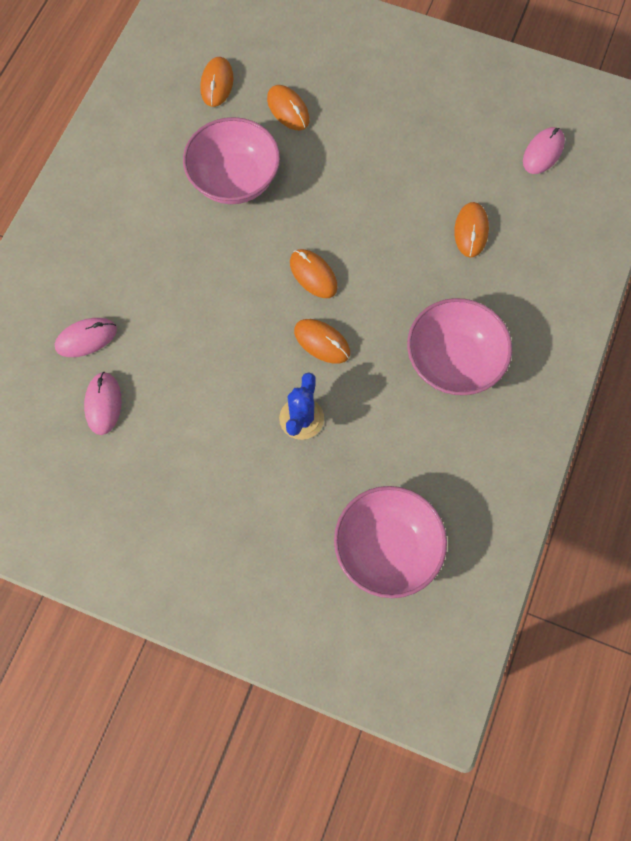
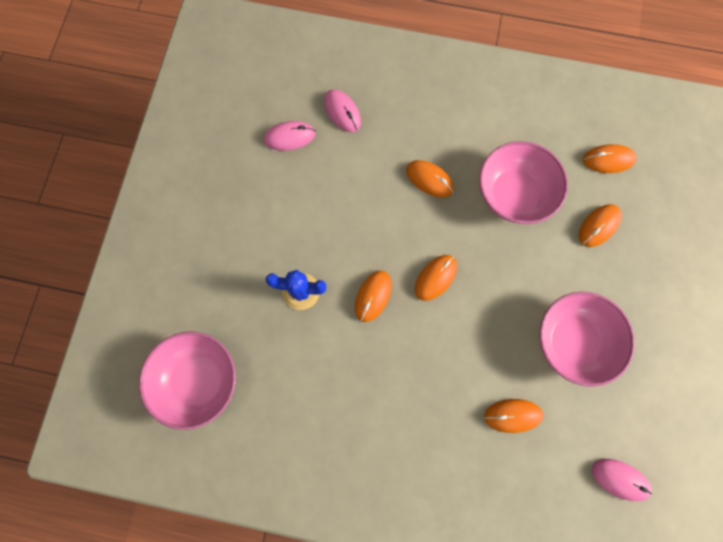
camera: 80 degrees right, 5 degrees up
(197, 259) = (429, 179): none -> orange mouse
(453, 361) = (376, 415): pink bowl -> pink bowl (572, 341)

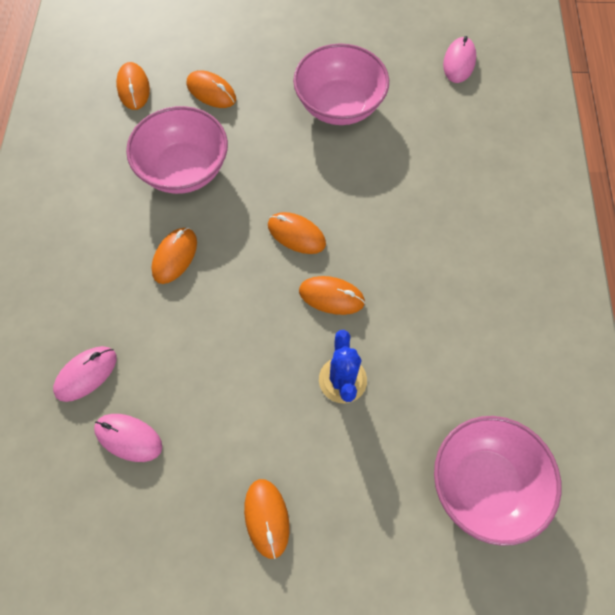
camera: 100 degrees left, 10 degrees down
(289, 137) = (128, 438): pink mouse -> pink mouse turned 45 degrees counterclockwise
(512, 415) = (427, 148): orange mouse -> orange mouse (267, 518)

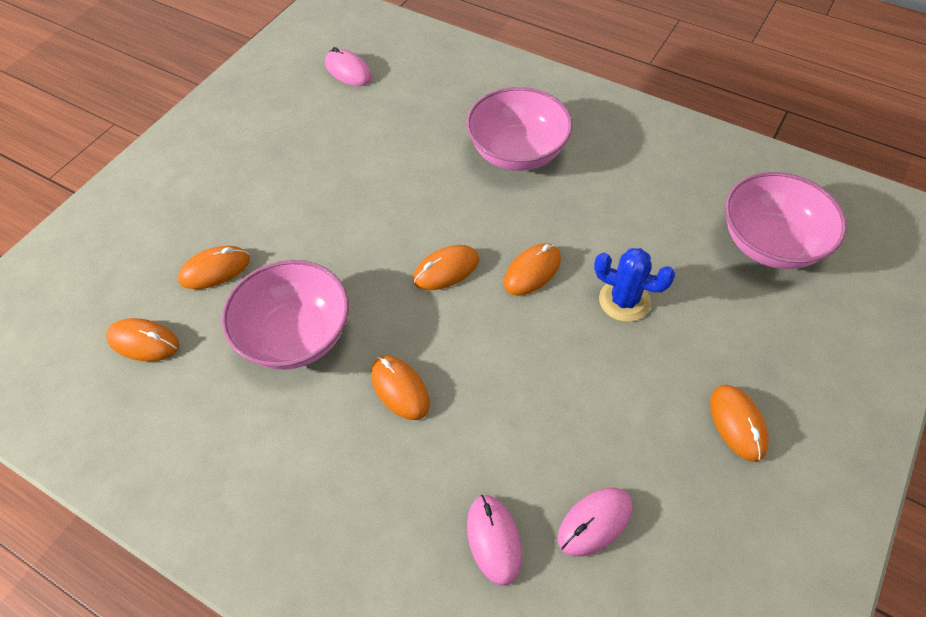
camera: 60 degrees left, 10 degrees down
(267, 518) = (737, 423): orange mouse -> orange mouse turned 60 degrees clockwise
(339, 105) = (323, 173): pink bowl -> pink bowl (517, 152)

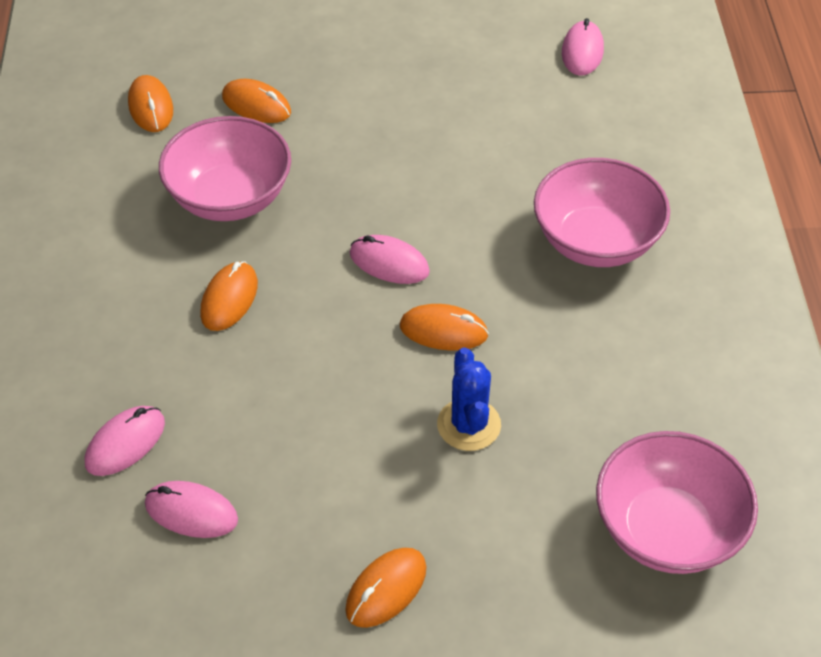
camera: 55 degrees right, 5 degrees down
(446, 270) = (389, 263): orange mouse -> pink mouse

